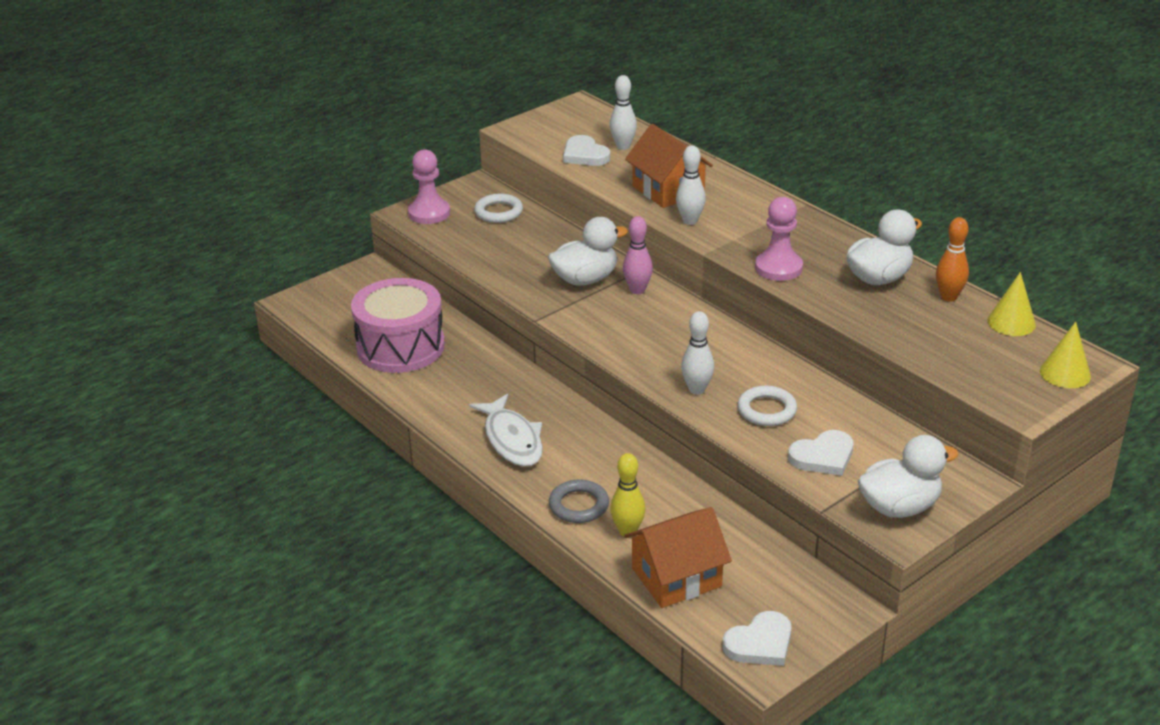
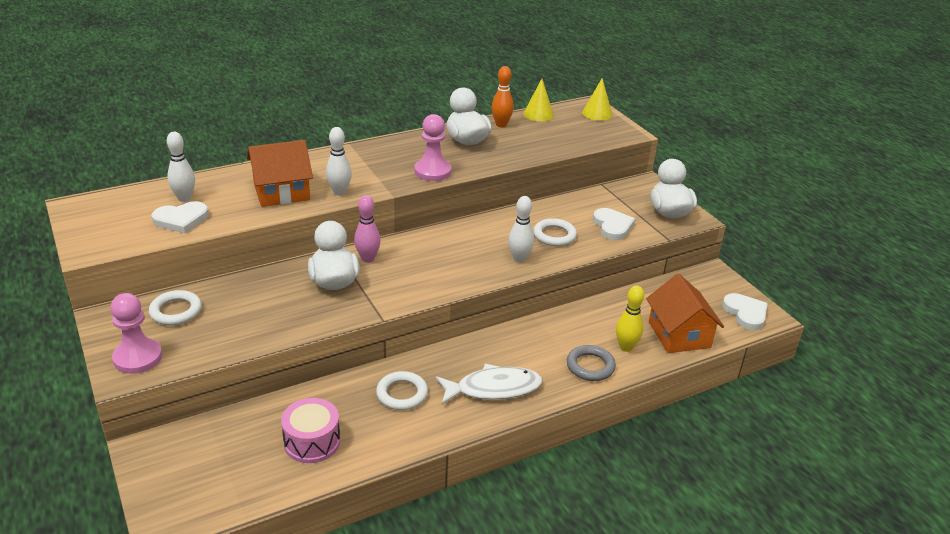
camera: 80 degrees left, 0 degrees up
(400, 347) = (312, 442): pink drum -> pink drum, size x0.60
(482, 383) = (402, 394): none -> white ring

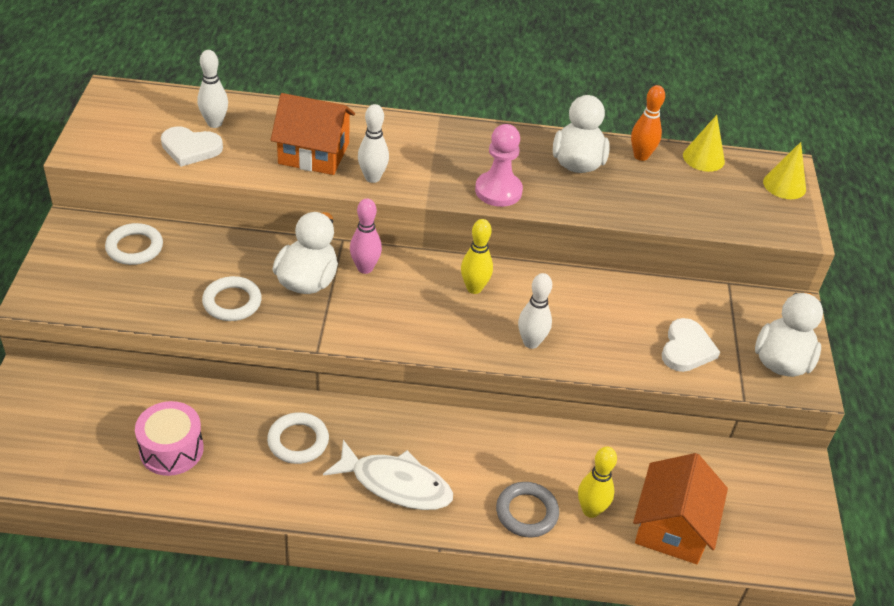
camera: 30 degrees right, 10 degrees up
(138, 357) = (63, 284): pink pawn -> none
(453, 243) = (474, 288): none -> yellow bowling pin
(554, 235) = (601, 330): white ring -> white ring (232, 302)
(745, 313) = (789, 542): white heart -> none

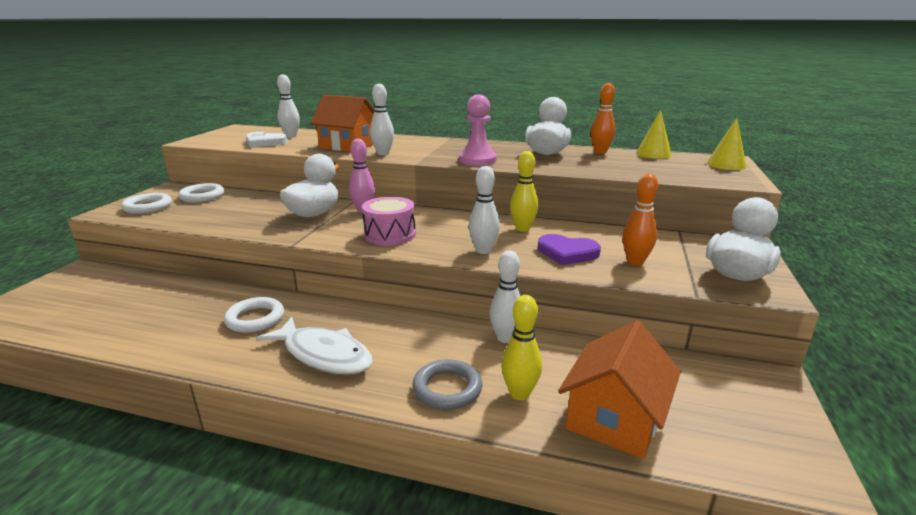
camera: 15 degrees right, 20 degrees down
(171, 449) = (143, 316): pink drum -> pink drum (390, 234)
(232, 302) = (246, 220): white ring -> white ring (148, 207)
(474, 288) = (446, 223): yellow bowling pin -> yellow bowling pin (522, 229)
(563, 442) = (505, 338): none -> white bowling pin
(618, 338) = (567, 253): none -> purple heart
(686, 349) = (635, 262): white heart -> orange bowling pin

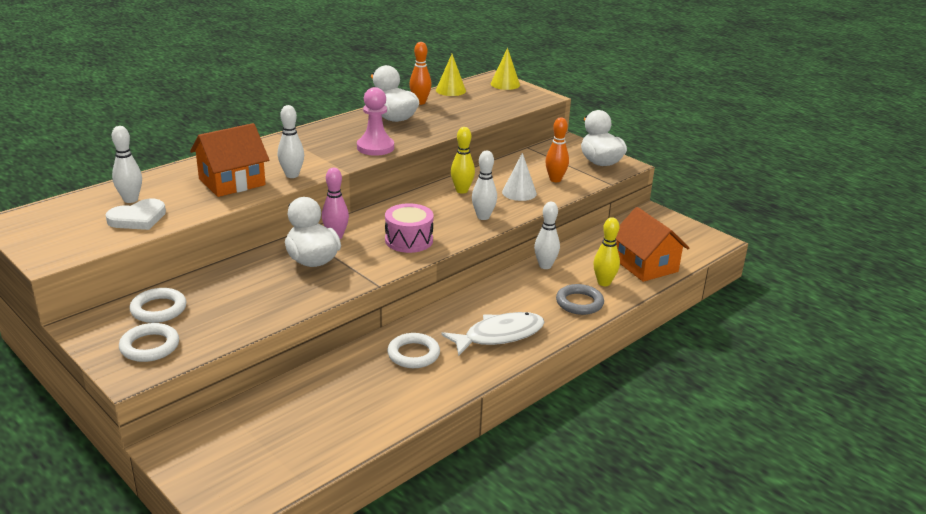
camera: 60 degrees left, 5 degrees up
(567, 253) = (519, 192): purple heart -> white cone

